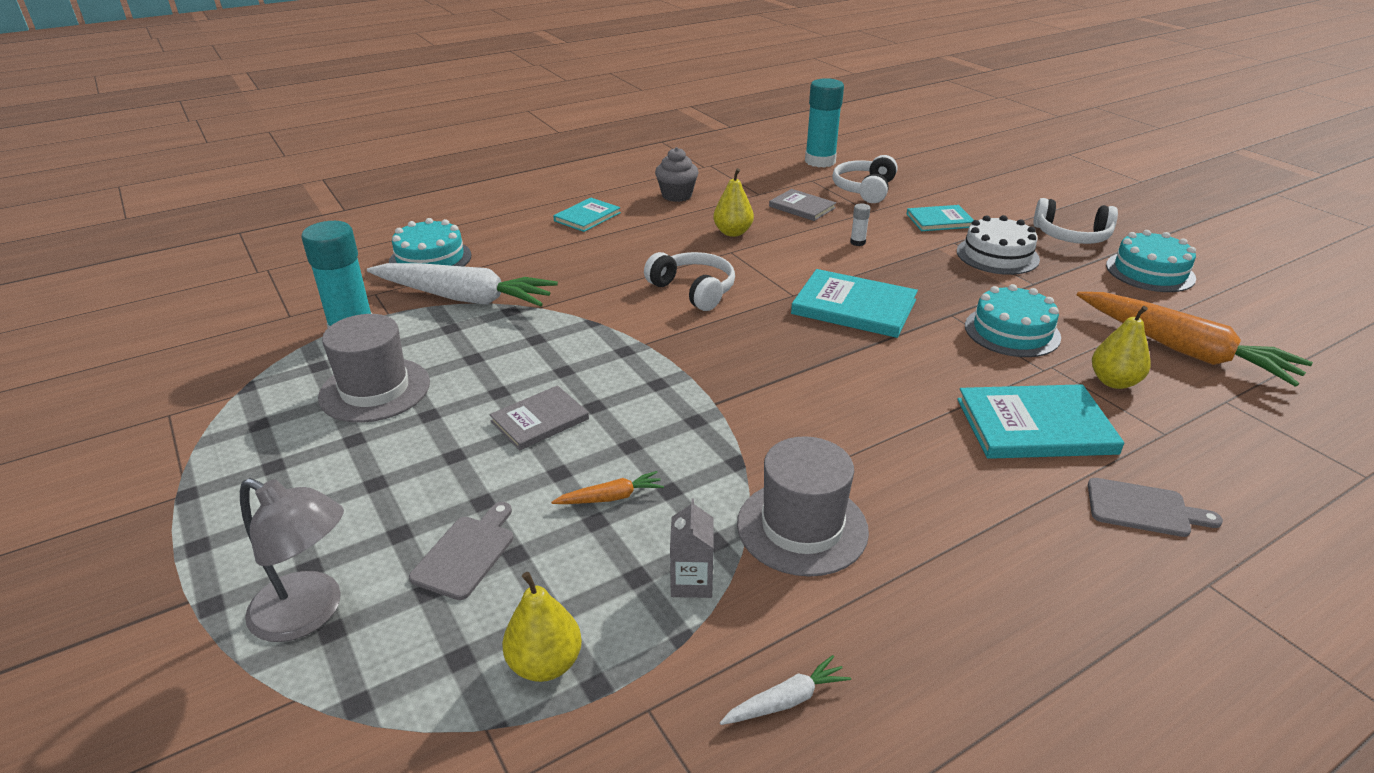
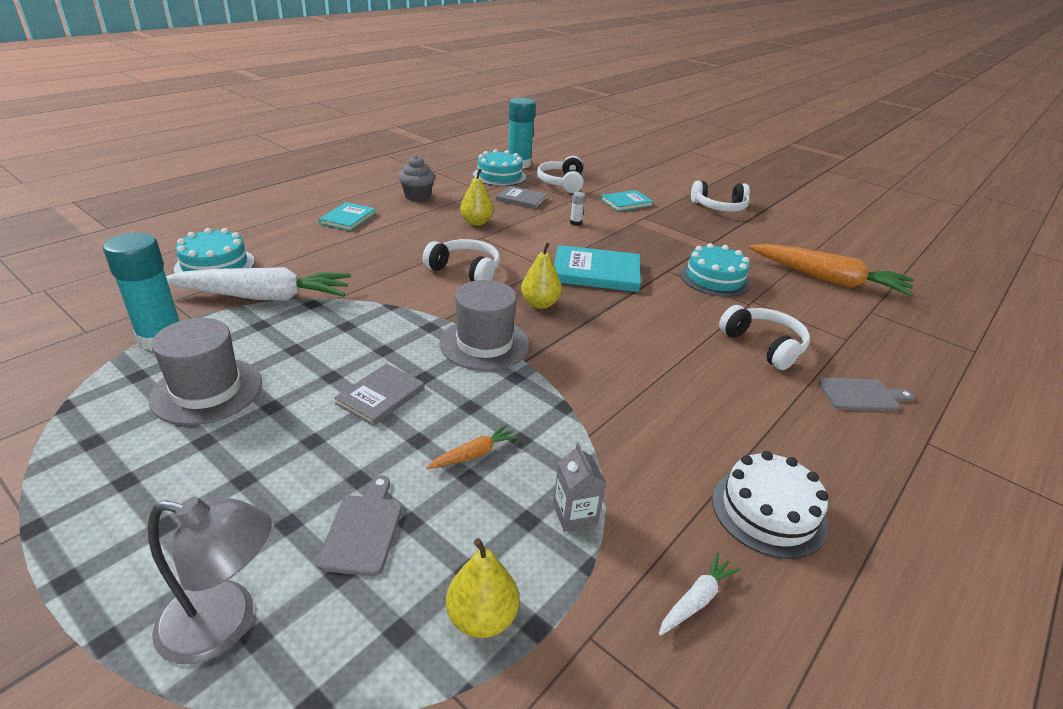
camera: 20 degrees left, 0 degrees up
(802, 527) = (640, 451): grey hat -> grey hat (484, 344)
(997, 255) = (678, 224): white cake -> white cake (768, 511)
(1035, 426) = (764, 345): turquoise book -> white headphones
(1114, 382) = (797, 307): yellow pear -> yellow pear (540, 304)
(1150, 271) = (781, 228): turquoise cake -> turquoise cake (499, 176)

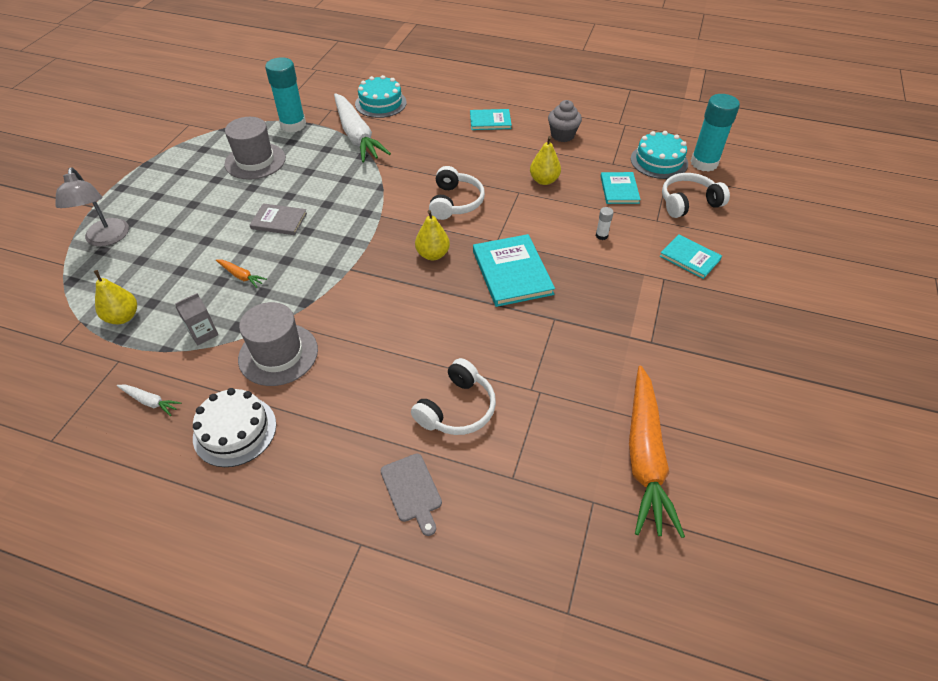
camera: 70 degrees right, 15 degrees up
(363, 530) = (170, 256): grey cutting board -> none
(484, 344) = (359, 244): grey hat -> grey hat (278, 354)
(521, 199) = (619, 189): grey book -> turquoise book
(715, 278) = (565, 356): turquoise cake -> none
(719, 207) = (762, 335): white headphones -> none

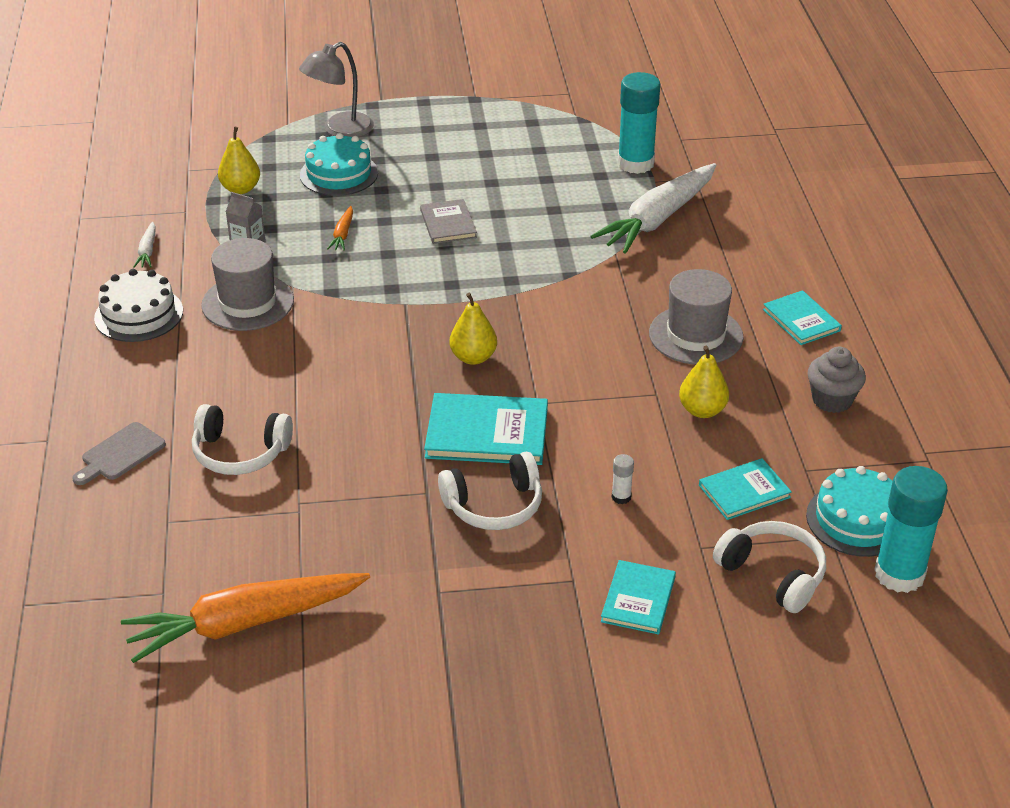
camera: 65 degrees right, 10 degrees down
(255, 161) = (540, 165): grey hat -> grey hat (695, 335)
(380, 103) = (750, 212): turquoise cake -> turquoise cake (339, 174)
(455, 202) = (588, 344): white headphones -> white headphones (494, 505)
(512, 272) = (487, 433): turquoise book -> turquoise book turned 45 degrees clockwise

